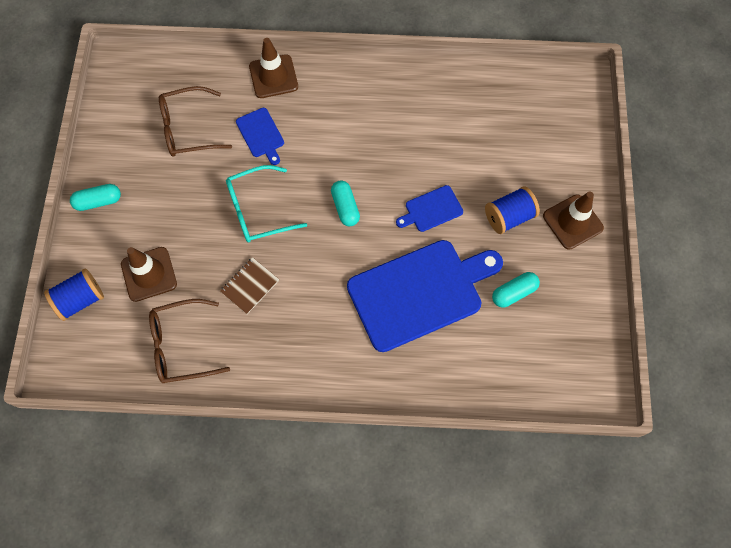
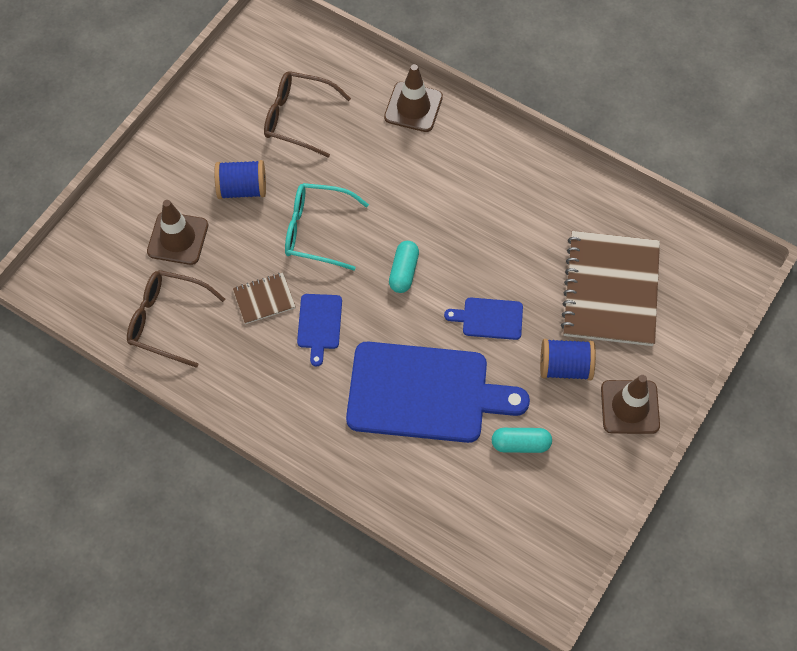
camera: 30 degrees right, 5 degrees down
(80, 300) = (102, 229): blue spool -> blue spool (242, 189)
(98, 201) = (173, 146): turquoise capsule -> none
(261, 134) = (365, 159): blue cutting board -> blue cutting board (319, 324)
(505, 142) = (610, 290): none -> brown notebook

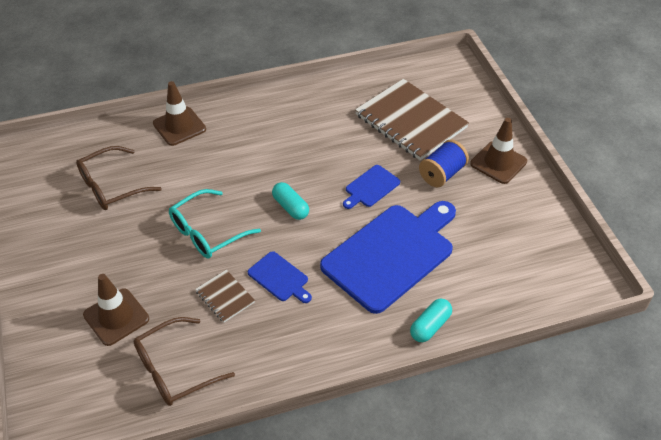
camera: 50 degrees left, 15 degrees down
(242, 189) = (125, 252): blue spool -> none
(264, 299) = (225, 297): brown notebook -> brown notebook turned 60 degrees counterclockwise
(520, 444) = (476, 229): turquoise capsule -> turquoise capsule (430, 326)

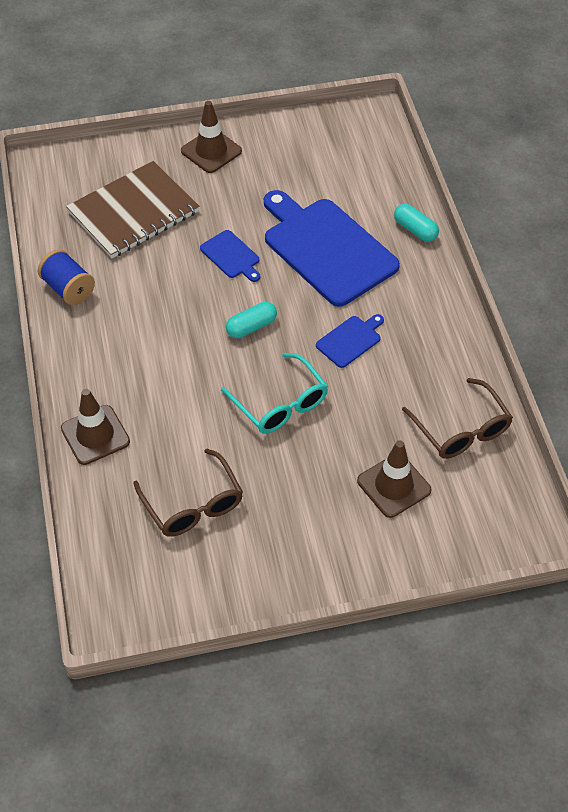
camera: 85 degrees left, 5 degrees up
(225, 297) = (372, 387): brown notebook -> none
(442, 174) = (220, 196): blue spool -> blue spool (68, 289)

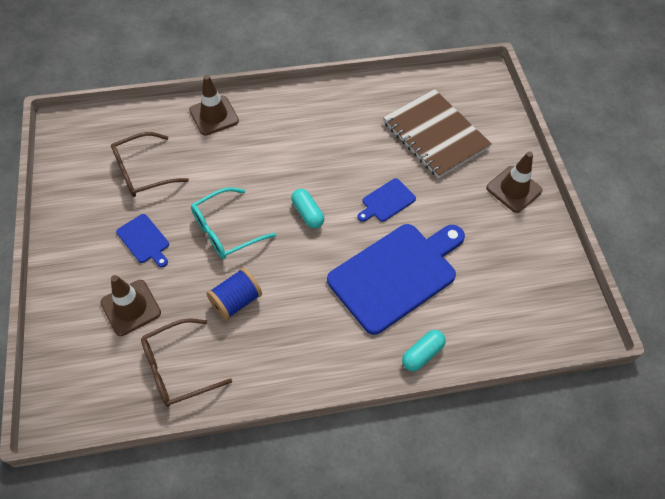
camera: 90 degrees right, 5 degrees up
(68, 289) = (353, 97): blue spool -> blue spool (236, 301)
(350, 340) = (287, 286): blue cutting board -> blue cutting board (144, 240)

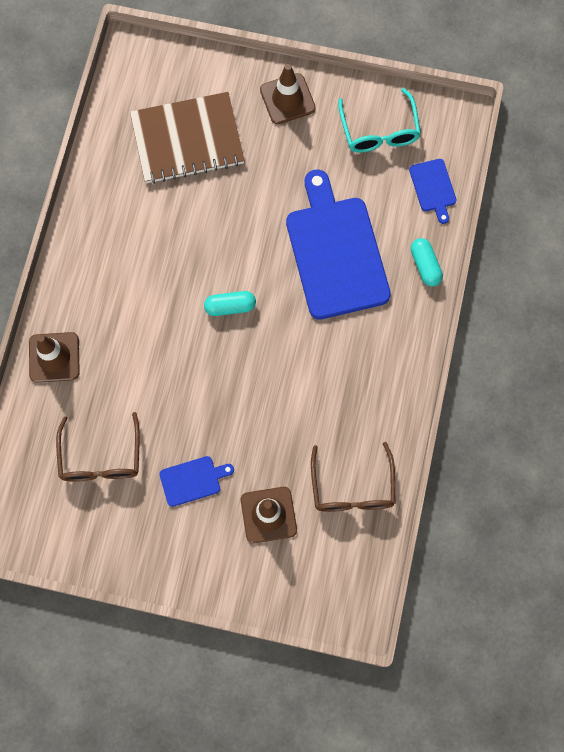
camera: 65 degrees left, 15 degrees up
(225, 230) = (216, 395): turquoise glasses -> turquoise glasses (379, 131)
(236, 301) = (303, 411): blue spool -> none
(386, 201) = (249, 224): blue cutting board -> blue cutting board (433, 188)

